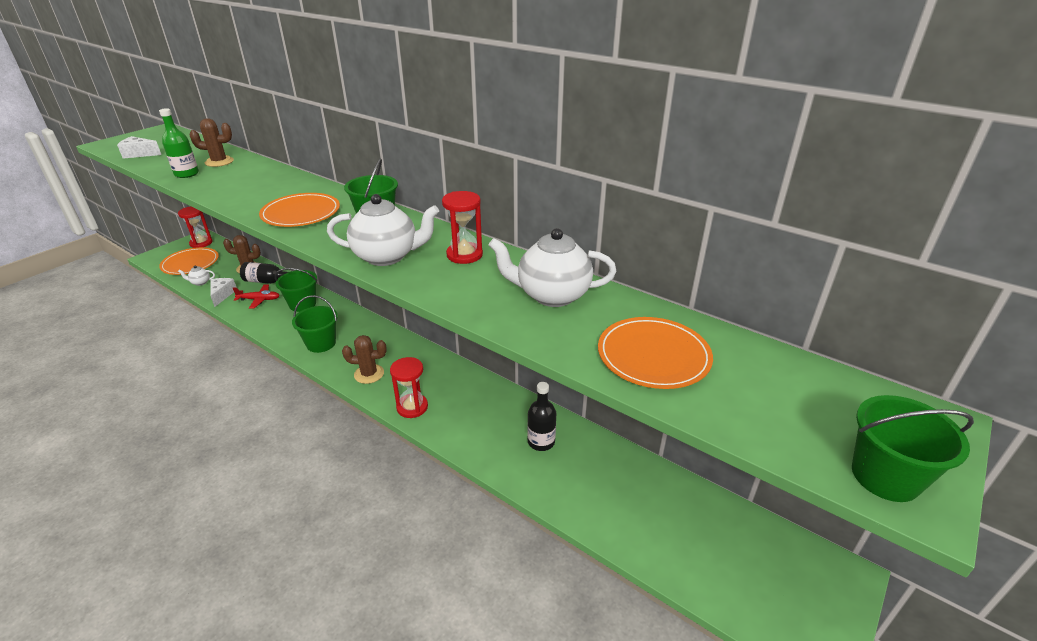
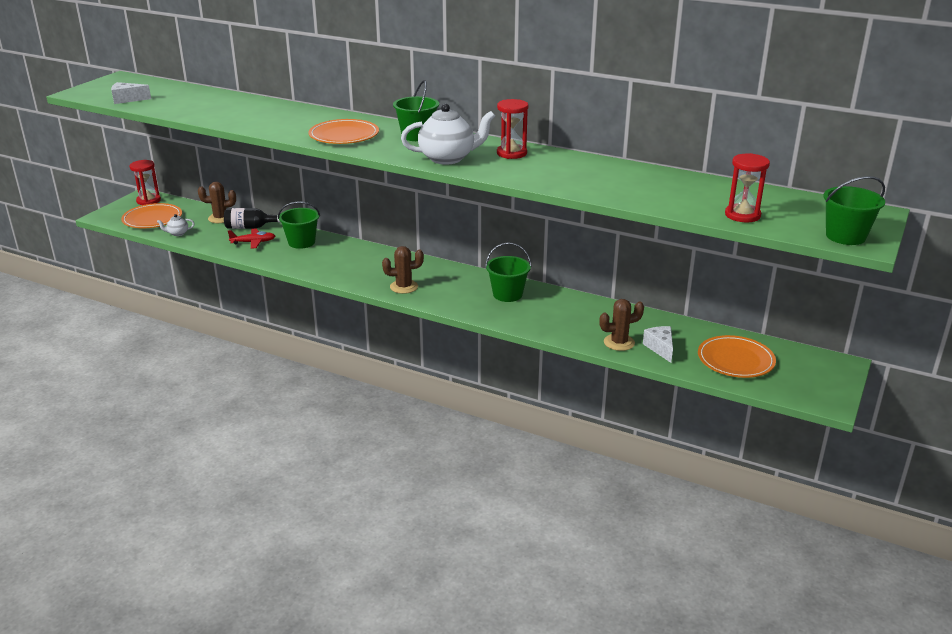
camera: 10 degrees left, 5 degrees down
(187, 174) = (198, 113): green bottle -> none
(219, 162) = (219, 101): brown cactus -> brown cactus (619, 342)
(222, 295) = (210, 241): white cheese -> white cheese (660, 348)
(321, 343) = (342, 270): green bucket -> green bucket (507, 294)
(412, 407) = (458, 305): red hourglass -> red hourglass (742, 215)
(541, 442) = (583, 316): black bottle -> none
(551, 295) = (597, 172): white teapot -> none
(653, 356) = (687, 197): orange plate -> orange plate (735, 360)

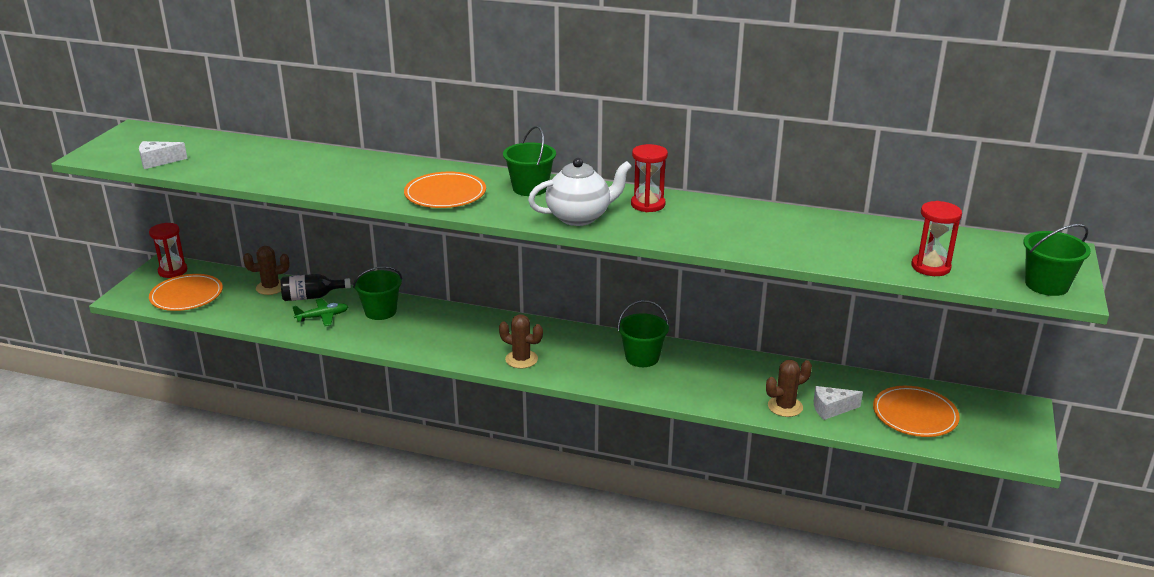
camera: 10 degrees left, 0 degrees up
(177, 233) = (225, 313): white teapot -> none
(253, 242) = (322, 317): red plane -> green plane
(404, 287) = (521, 359): brown cactus -> brown cactus turned 45 degrees clockwise
(660, 348) = (831, 409): white cheese -> white cheese turned 75 degrees counterclockwise

